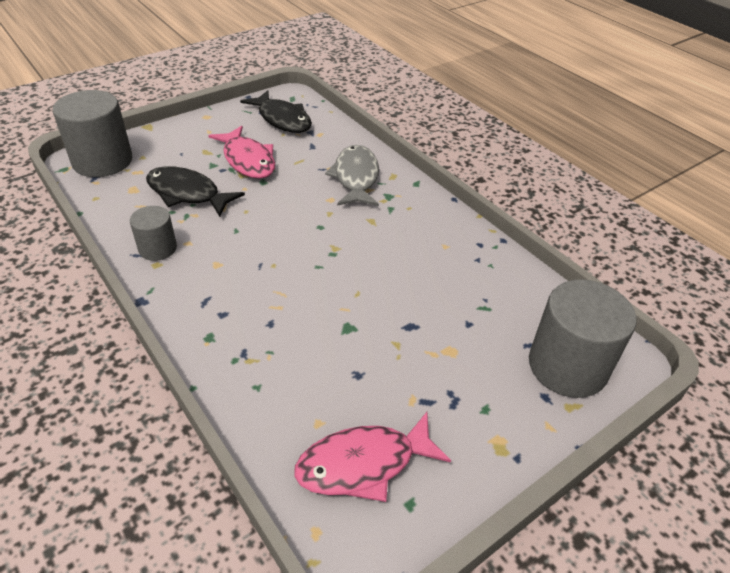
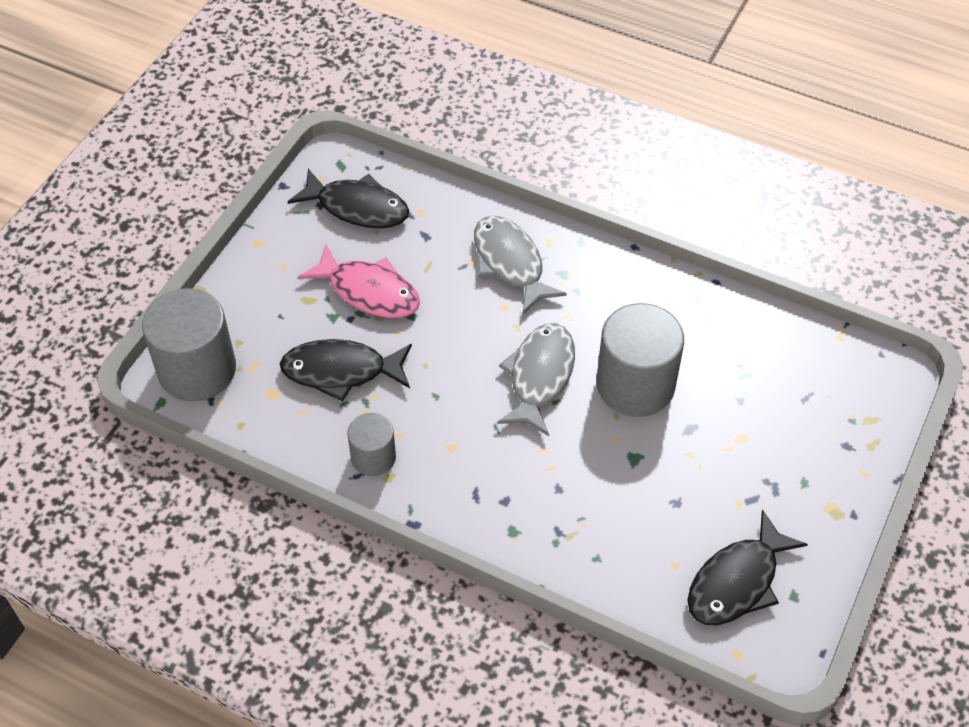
camera: 25 degrees left, 10 degrees up
(319, 247) = (539, 376): none -> grey fish
(363, 464) = (737, 582): pink fish -> black fish
(567, 366) = (850, 405): grey cylinder -> grey cylinder (635, 385)

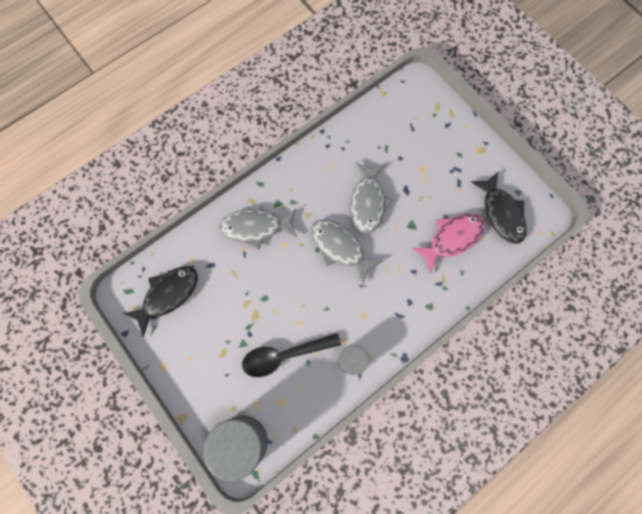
camera: 65 degrees left, 20 degrees up
(341, 371) = (285, 355): black fish -> black spoon
(369, 291) = (235, 315): pink fish -> pink fish (452, 238)
(635, 385) = (368, 202): grey cylinder -> grey fish

